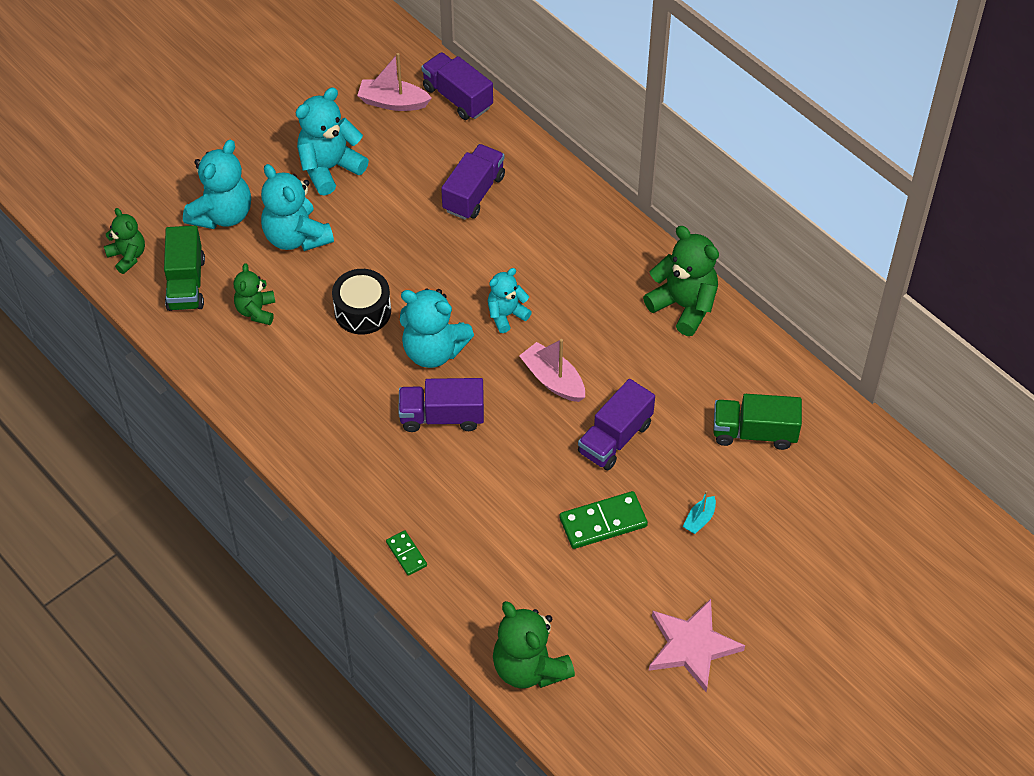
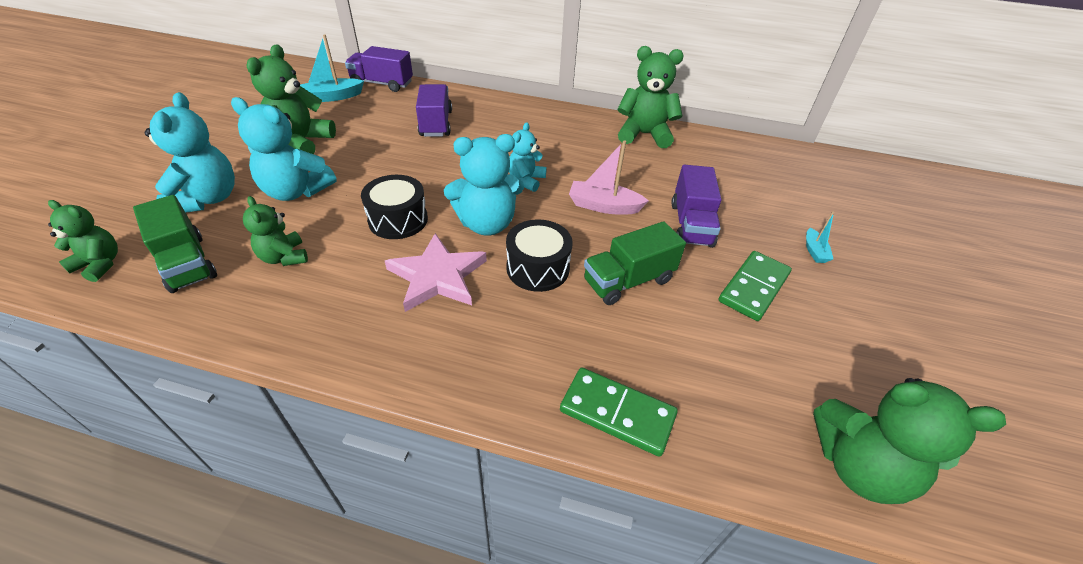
camera: 35 degrees left, 10 degrees down
(329, 168) = (301, 142): turquoise teddy bear -> green teddy bear
(393, 102) = (332, 97): pink boat -> turquoise boat
(406, 554) = (617, 413): green domino -> green domino, size x1.78
(442, 416) = (538, 268): purple truck -> black drum
(692, 646) = (941, 352): pink star -> pink star (437, 276)
(754, 432) = (773, 183): green truck -> green truck (628, 281)

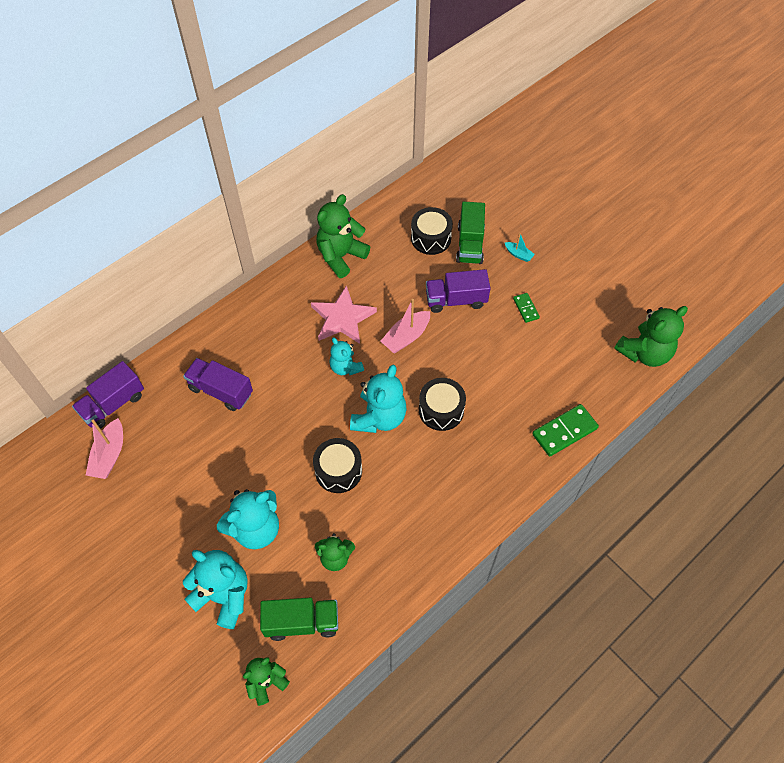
camera: 55 degrees left, 15 degrees up
(301, 142) = (179, 504): green teddy bear -> none
(332, 97) = (109, 455): turquoise boat -> pink boat
(437, 276) = (413, 470): pink star -> pink star (342, 318)
(628, 281) = (481, 368): green truck -> green truck (470, 244)
(691, 224) = (456, 300): purple truck -> purple truck turned 135 degrees clockwise
(738, 179) = (431, 238): none -> black drum
(754, 288) = (526, 308): green domino -> green domino, size x0.56

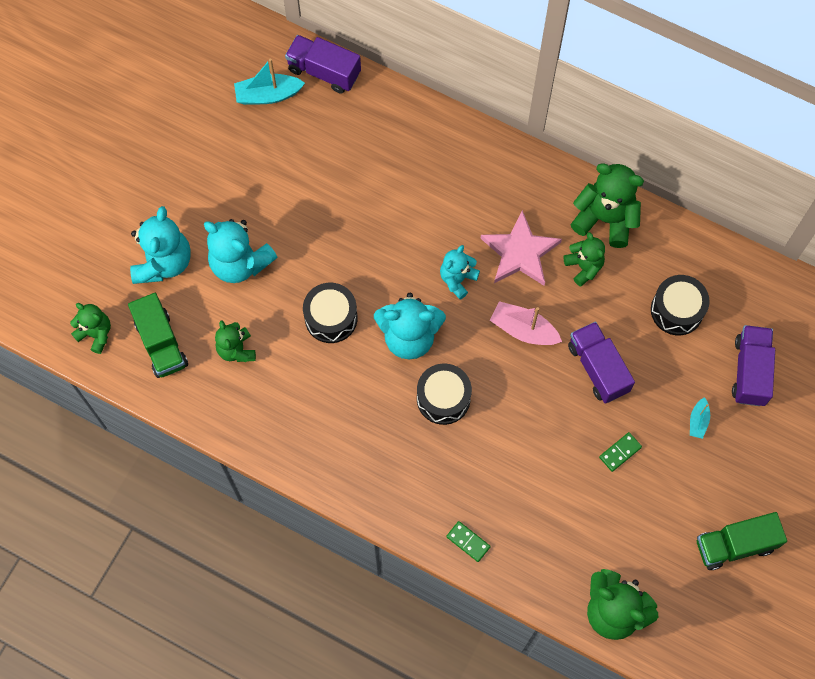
camera: 70 degrees right, 10 degrees up
(109, 455) = (268, 95): pink boat -> turquoise boat
(221, 391) = (379, 166): purple truck -> purple truck (750, 371)
(372, 282) = (584, 267): none -> green teddy bear
(470, 244) = (688, 358): green truck -> green truck (735, 545)
(564, 431) = (468, 542): green domino -> green domino, size x0.56

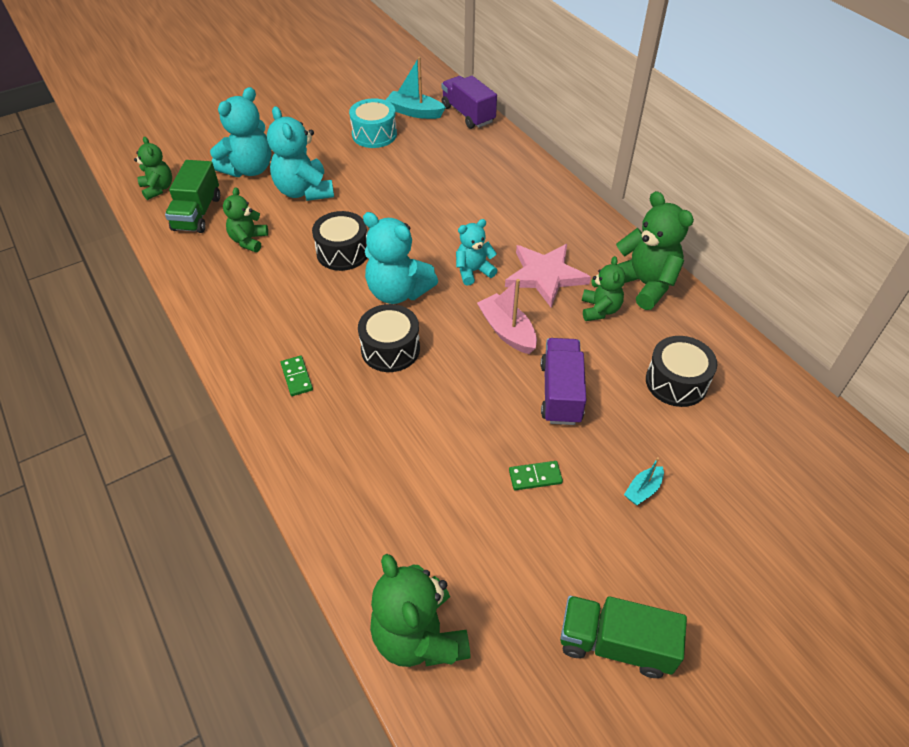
camera: 30 degrees right, 20 degrees down
(250, 150) = (374, 134): none -> turquoise drum
(468, 542) = (315, 478): green domino -> green domino (296, 377)
(750, 371) = (732, 471): purple truck -> none

